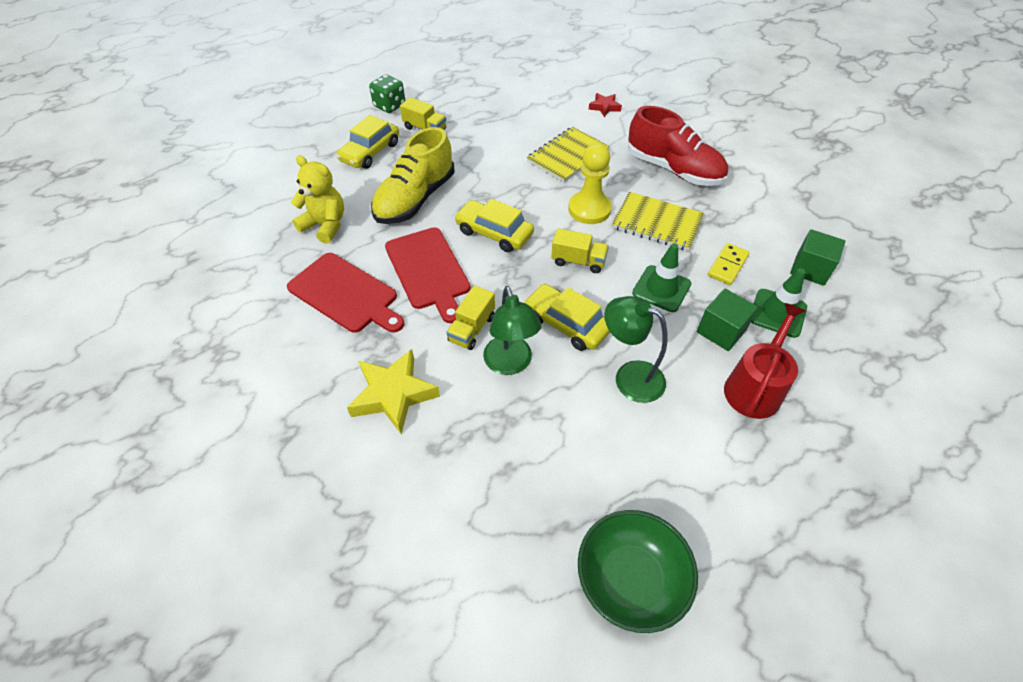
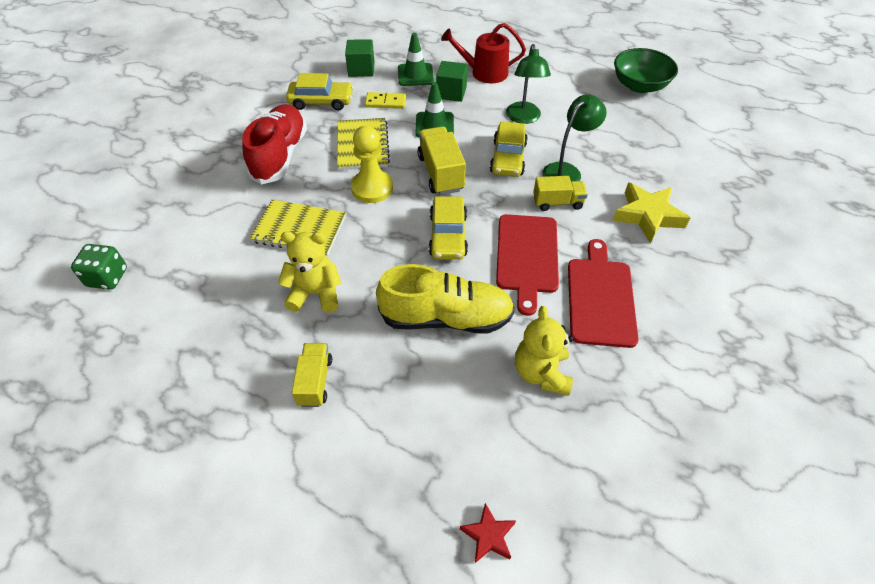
camera: 120 degrees left, 0 degrees up
(370, 152) = (396, 413): yellow car -> yellow car (321, 101)
(389, 106) = (281, 458): green dice -> green dice (107, 277)
(428, 271) = (527, 256): red cutting board -> red cutting board turned 150 degrees clockwise
(495, 147) = (315, 293): none -> yellow teddy bear
(578, 261) = (440, 173): yellow truck -> yellow truck, size x1.53
(604, 107) = (188, 233): red star -> red star (488, 535)

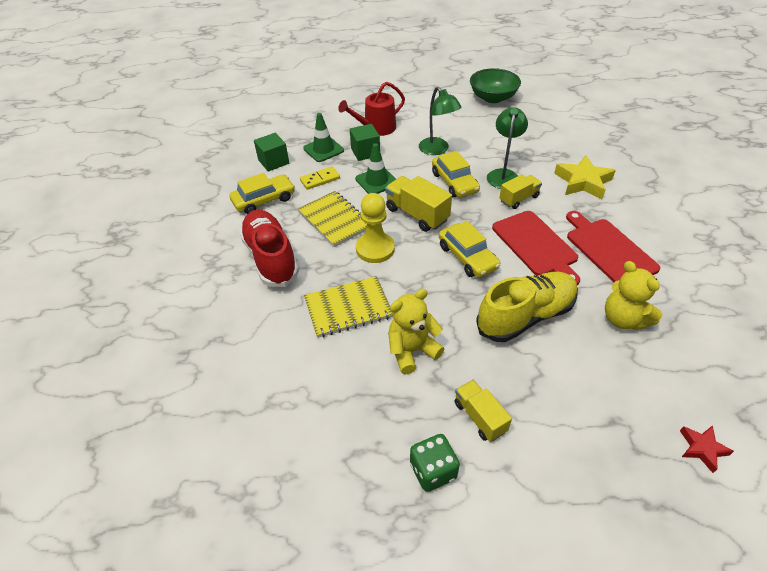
camera: 30 degrees left, 5 degrees down
(107, 277) = (209, 438): green dice -> green dice (433, 471)

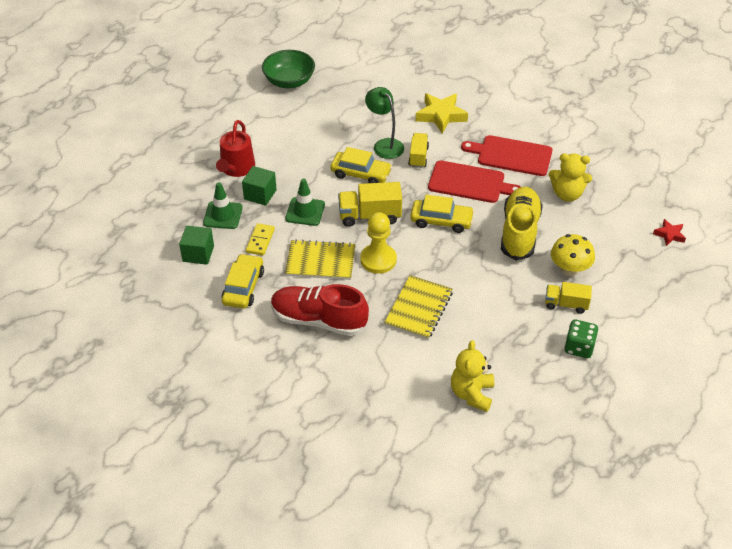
camera: 50 degrees left, 0 degrees up
(412, 351) = (488, 301): yellow teddy bear -> yellow teddy bear (472, 394)
(437, 150) = (312, 156): green lamp -> none
(530, 388) = (569, 269): none -> yellow mushroom

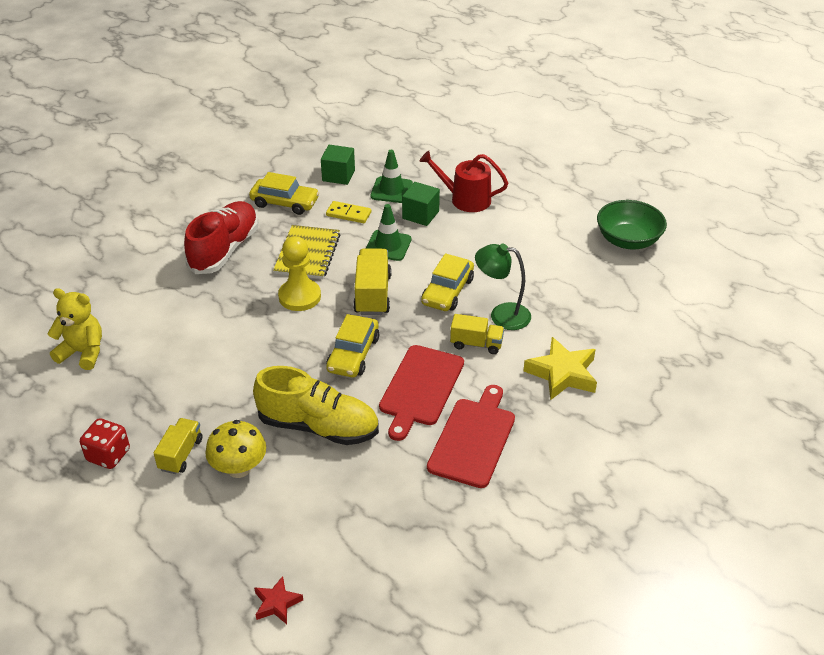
camera: 95 degrees right, 5 degrees down
(384, 145) = (501, 315): green lamp -> green lamp turned 135 degrees counterclockwise
(418, 309) = (216, 322): yellow notebook -> none
(567, 194) = (384, 490): yellow teddy bear -> none
(579, 347) = (108, 455): green dice -> red dice

